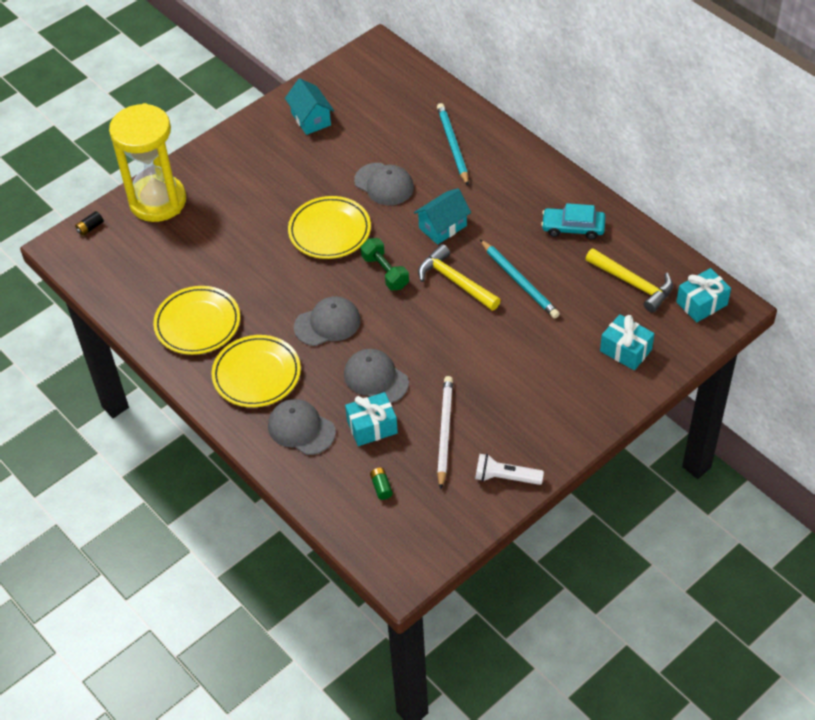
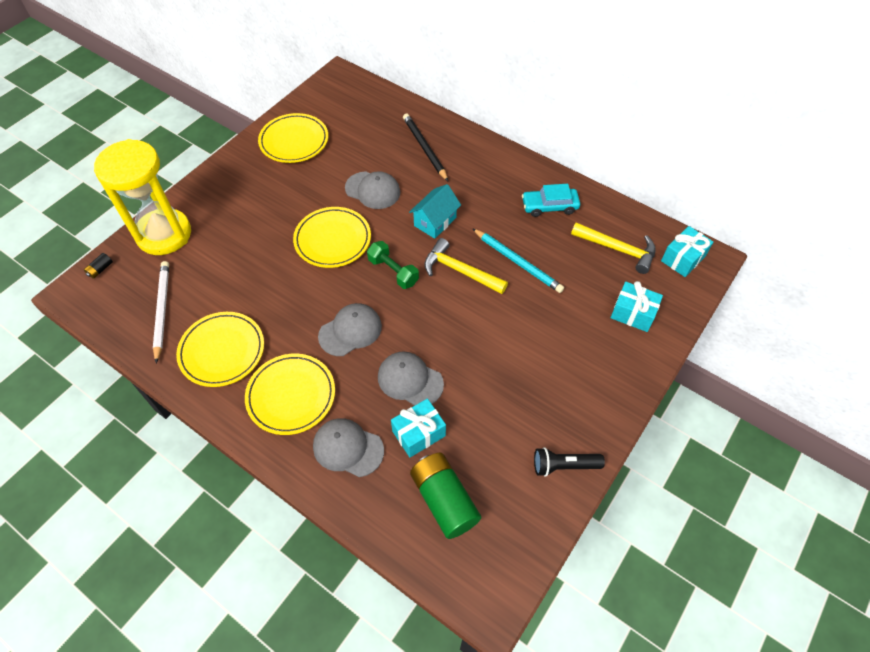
camera: 15 degrees left, 5 degrees up
(311, 119) = (294, 141): turquoise house -> yellow plate
(381, 487) = (444, 500): green battery -> green battery, size x2.46
(444, 432) = (491, 426): white pencil -> white pencil (162, 310)
(452, 145) = (424, 148): turquoise pencil -> black pencil
(505, 477) = (564, 465): white flashlight -> black flashlight

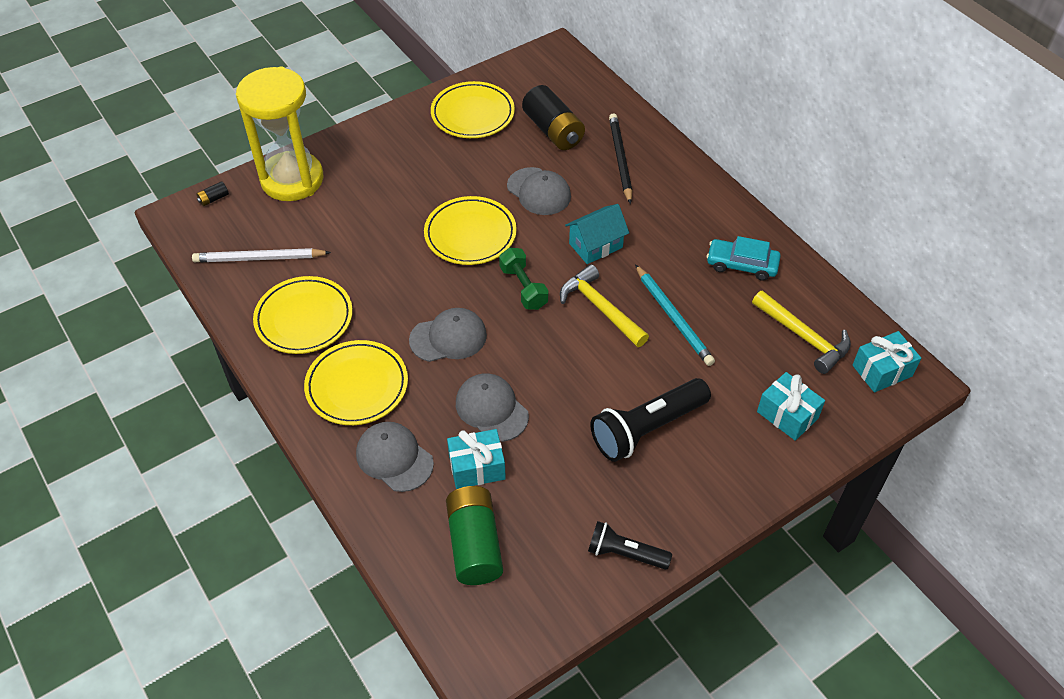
camera: 20 degrees right, 5 degrees down
(162, 310) = (259, 258): white pencil -> white pencil turned 105 degrees counterclockwise
(363, 139) = (553, 131): none -> black battery
(536, 357) = (647, 428): none -> black flashlight

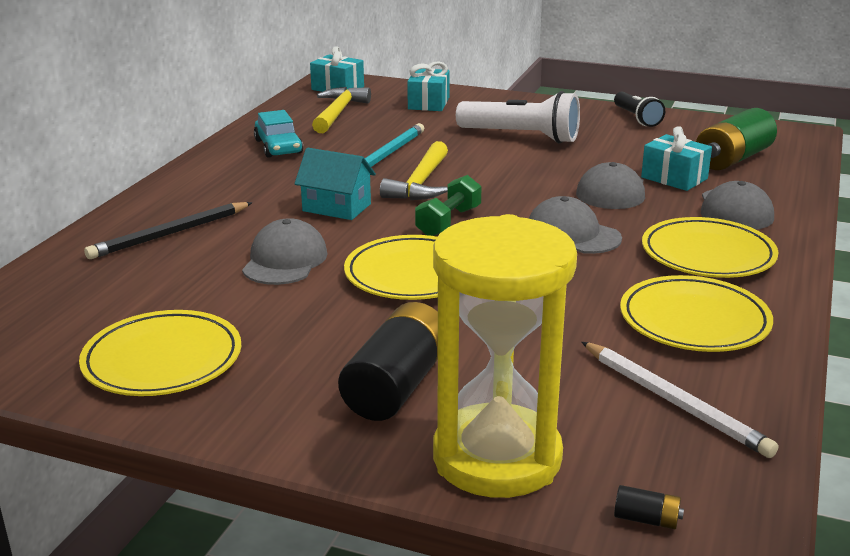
camera: 125 degrees left, 25 degrees down
(553, 131) = (149, 289): black battery -> black battery (397, 386)
(647, 428) = (521, 136): black flashlight -> white flashlight

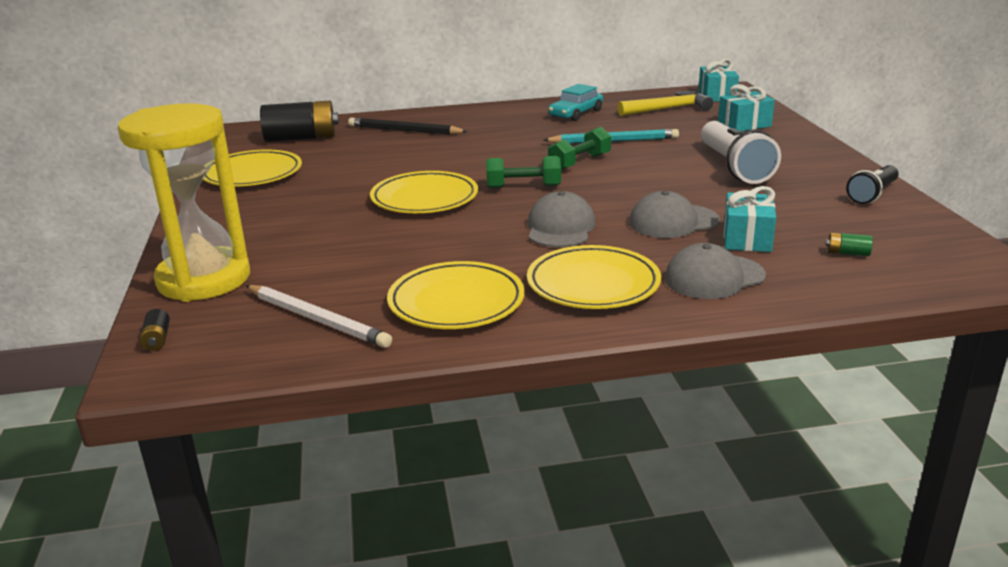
camera: 60 degrees right, 0 degrees up
(285, 260) = (403, 163): grey cap -> none
(336, 207) = (500, 153): turquoise house -> none
(397, 386) = (270, 233): black battery -> black battery (301, 138)
(420, 183) = (579, 162): yellow hammer -> green dumbbell
(674, 402) = (317, 319): white pencil -> white pencil turned 75 degrees counterclockwise
(732, 159) = (847, 253): green battery -> green battery, size x0.41

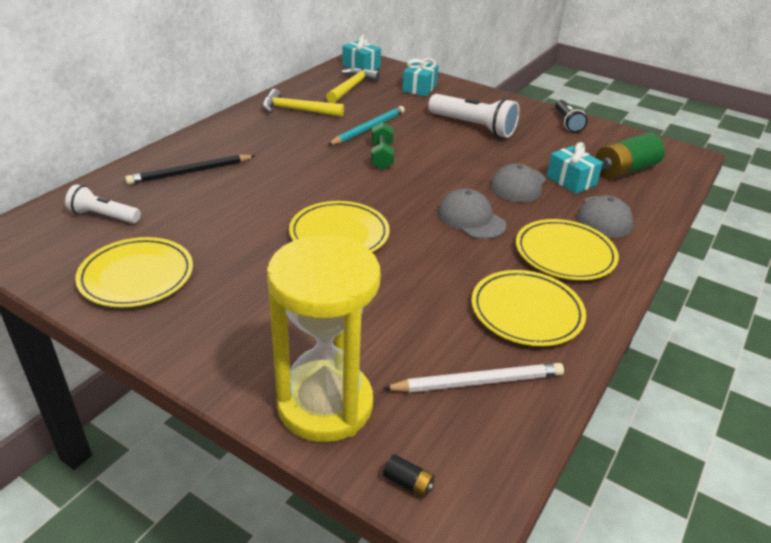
camera: 50 degrees left, 10 degrees up
(301, 138) = (104, 216): black battery -> white flashlight
(523, 187) = (386, 193): green dumbbell -> none
(576, 113) = (297, 110): turquoise car -> yellow hammer
(847, 253) = (624, 170): green battery -> green battery, size x2.46

